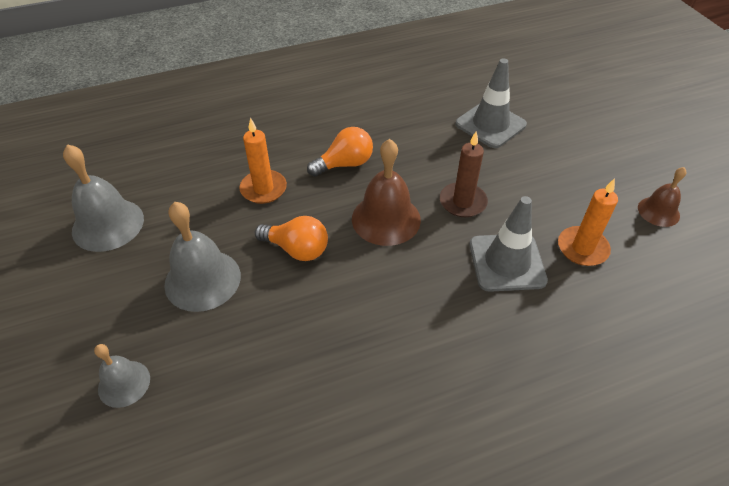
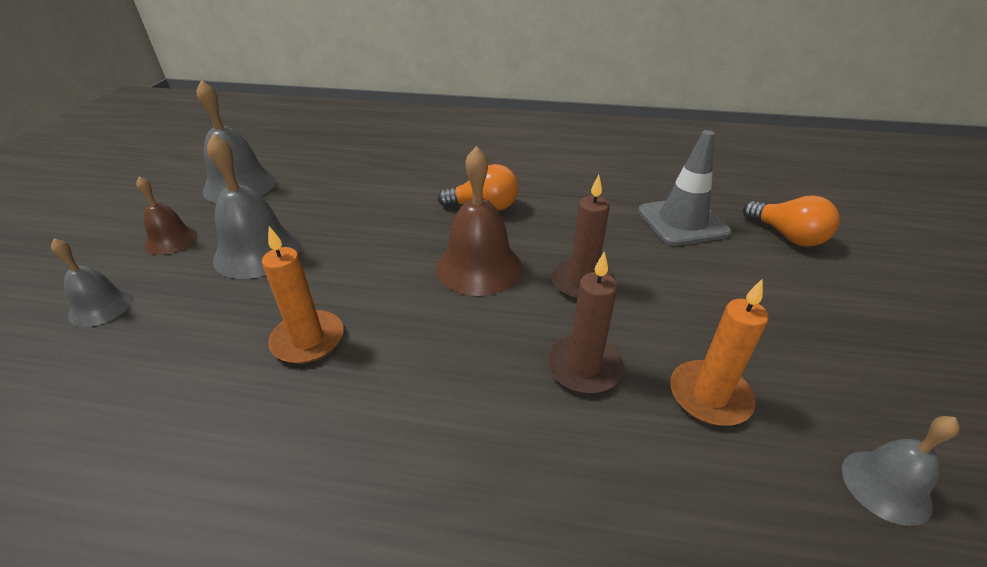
camera: 30 degrees right, 10 degrees down
(263, 189) = (388, 202): orange candle -> orange candle (308, 340)
(297, 249) = (364, 260): orange light bulb -> orange light bulb (787, 236)
(507, 262) = (583, 367): grey traffic cone -> brown candle
(658, 211) = (877, 399): brown bell -> brown bell (171, 240)
(683, 259) = (885, 486): none -> grey bell

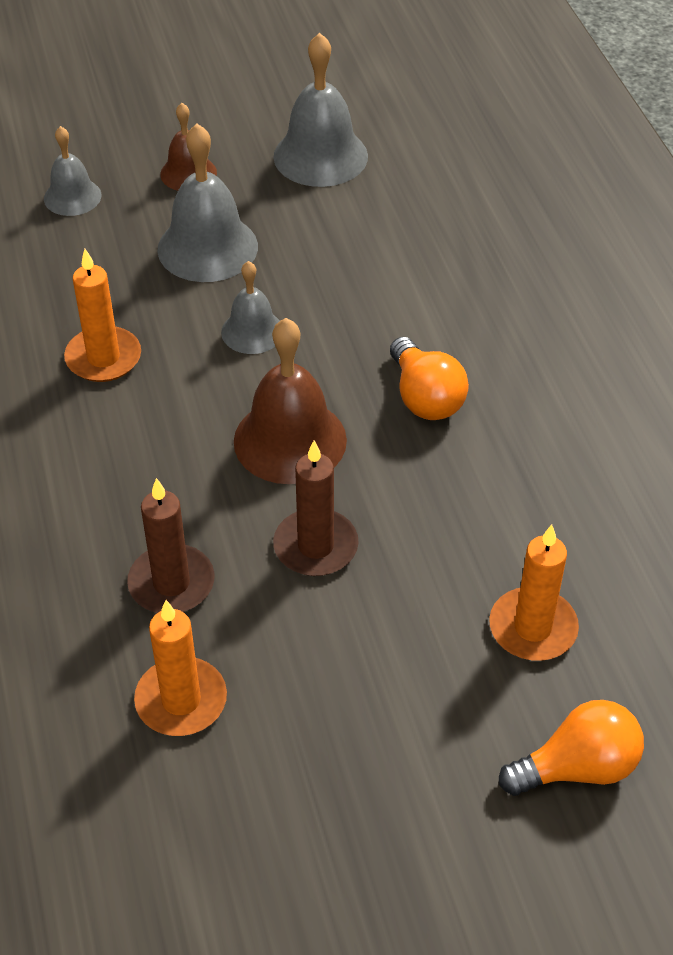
camera: 65 degrees right, 10 degrees up
(682, 222) = (533, 628): grey traffic cone -> orange candle
(787, 236) = (577, 767): orange light bulb -> orange light bulb turned 135 degrees counterclockwise
(885, 486) = (125, 859): grey bell -> grey bell (252, 331)

